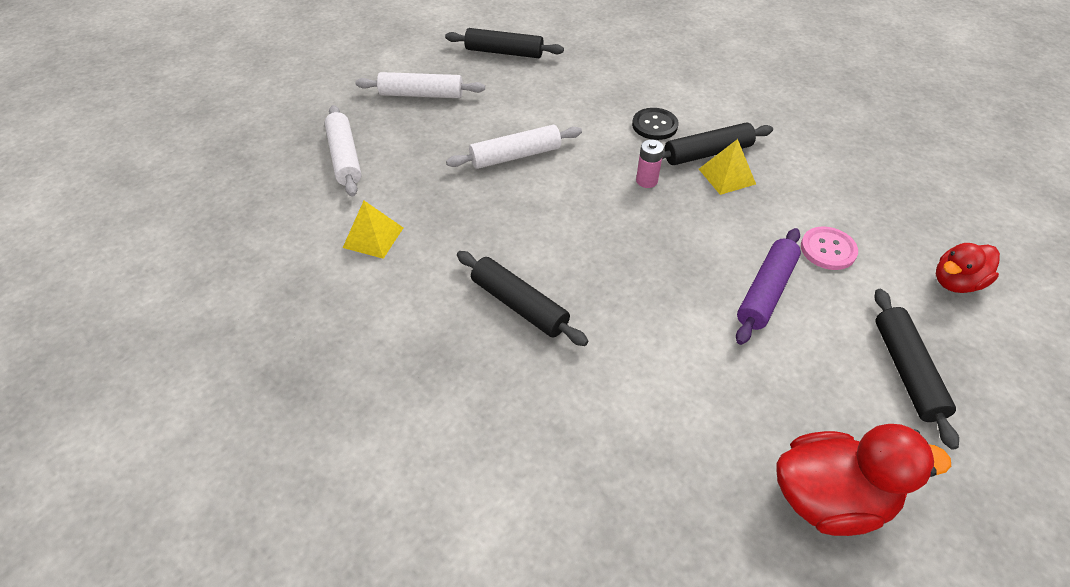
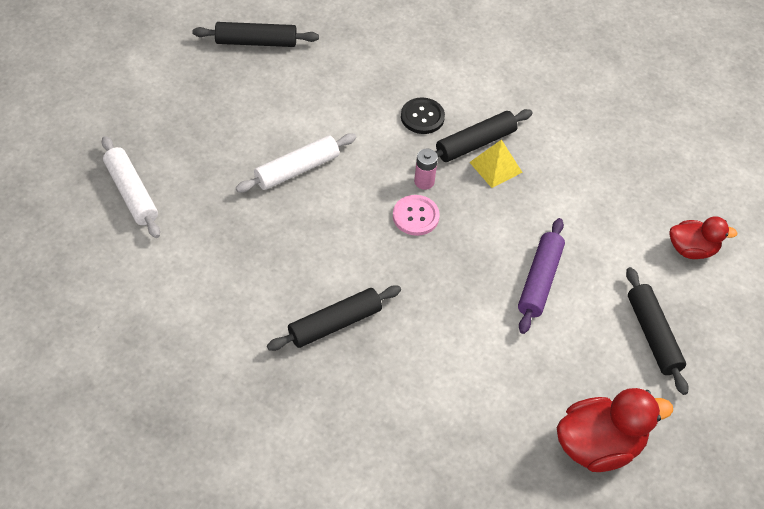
camera: 15 degrees left, 5 degrees up
(373, 237) = (187, 276): yellow pyramid -> none
(421, 94) = (185, 107): white rolling pin -> none
(519, 305) = (335, 324): black rolling pin -> black rolling pin turned 60 degrees counterclockwise
(828, 249) = (588, 232): pink button -> pink button (415, 216)
(956, 282) = (692, 249): red duck -> red duck turned 135 degrees counterclockwise

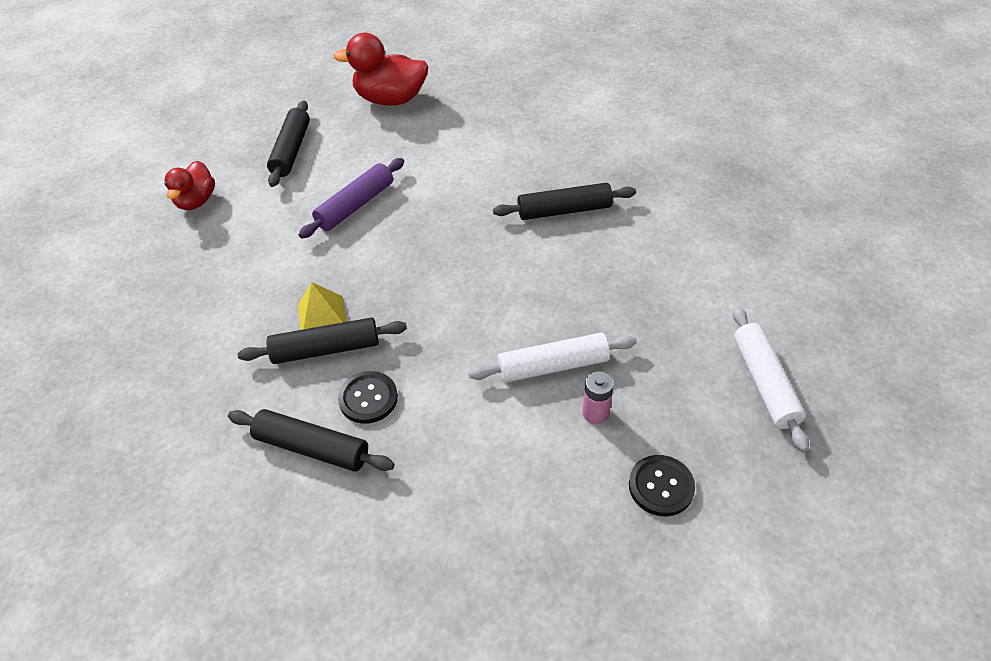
camera: 155 degrees left, 5 degrees down
(200, 107) = (661, 486): none -> black button
(256, 42) = (552, 591): black rolling pin -> black rolling pin (312, 448)
(415, 216) = (440, 285): pink button -> none
(424, 181) = (411, 319): pink battery -> pink battery (595, 413)
(692, 249) = (196, 201): red duck -> red duck turned 105 degrees counterclockwise

